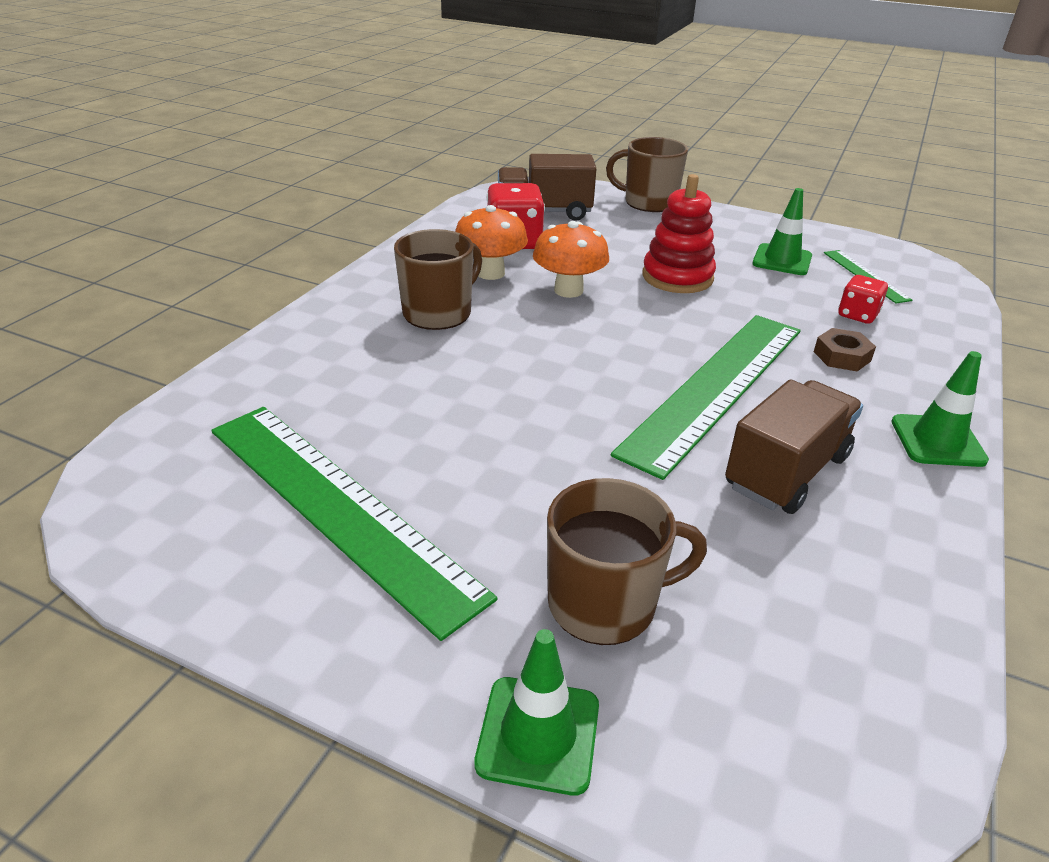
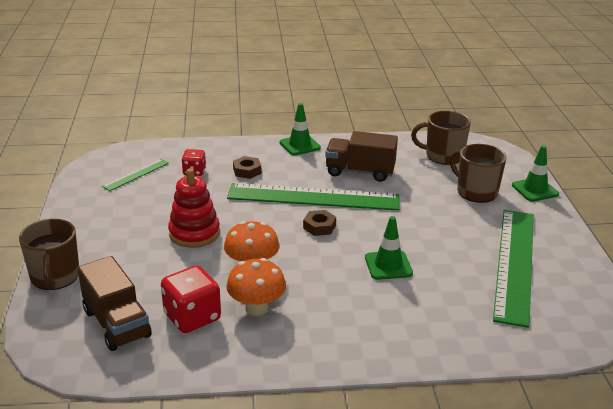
camera: 120 degrees left, 5 degrees down
(438, 313) = (333, 307): brown mug -> brown mug (443, 156)
(622, 363) = (319, 227): none -> brown nut
(782, 260) = (134, 203): green traffic cone -> green traffic cone (388, 265)

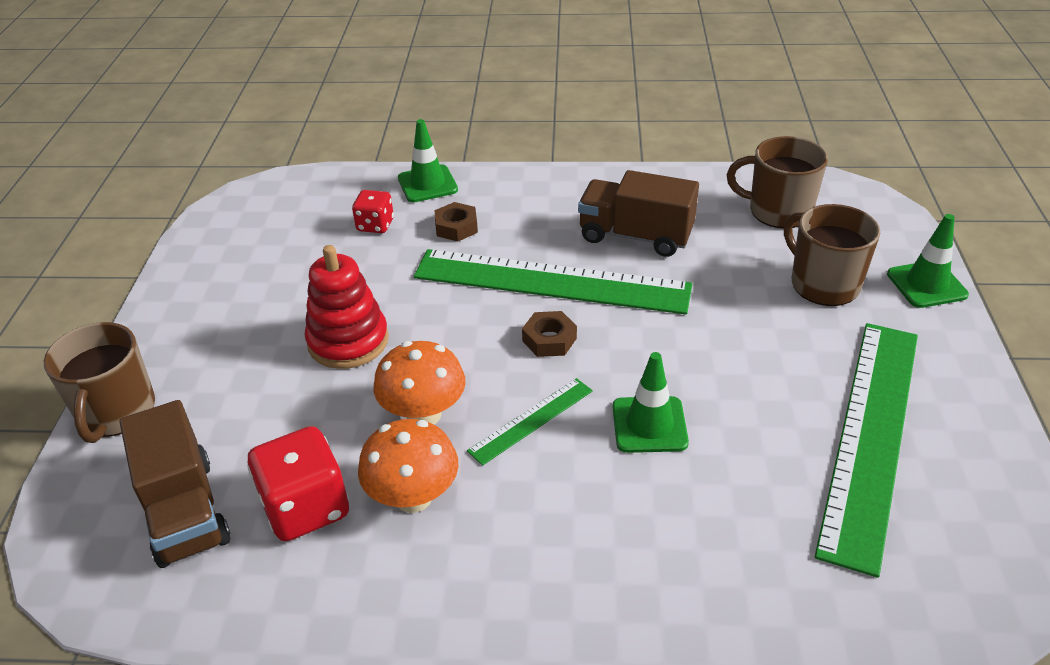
camera: 10 degrees right, 10 degrees up
(136, 174) = (286, 227): green ruler -> green ruler (531, 420)
(300, 145) = (549, 182): green traffic cone -> green traffic cone (427, 184)

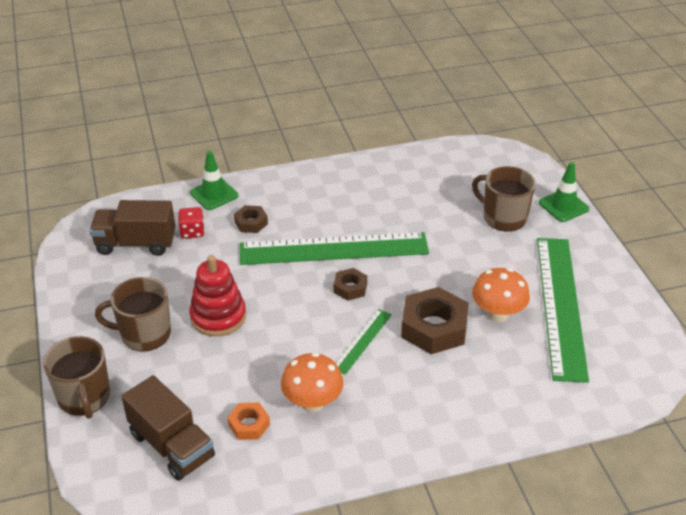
camera: 20 degrees left, 0 degrees up
(306, 508) = (249, 425): red dice -> orange nut
(424, 414) = (293, 352): orange mushroom -> orange mushroom (497, 314)
(635, 236) = (375, 207): brown truck -> brown truck (136, 244)
(649, 425) = (434, 327): green traffic cone -> brown nut
(778, 211) = (459, 172): brown mug -> brown mug (144, 334)

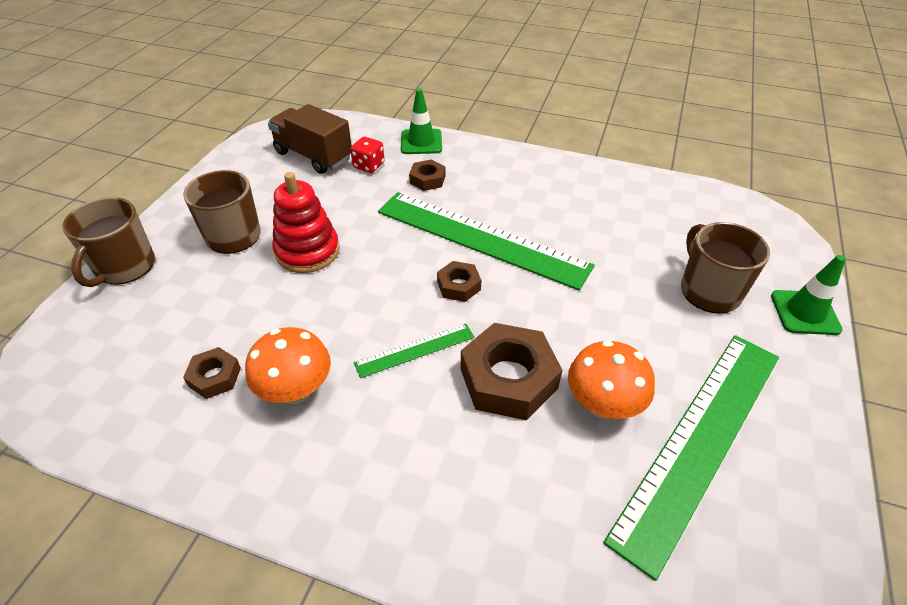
camera: 35 degrees right, 5 degrees up
(172, 445) = (131, 356): brown truck -> none
(249, 425) = (215, 377): orange nut -> brown nut

